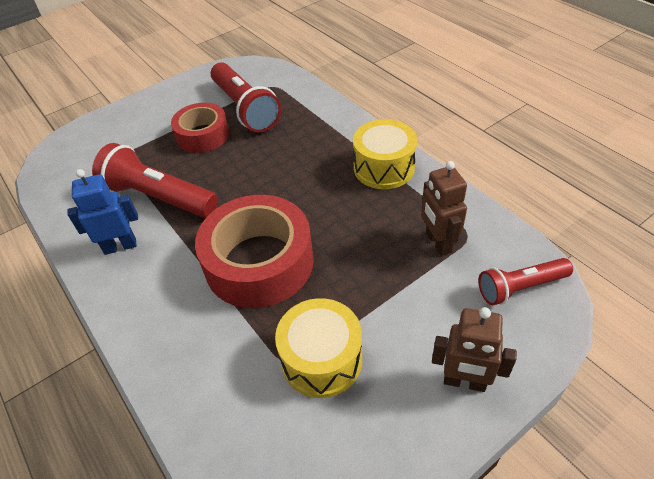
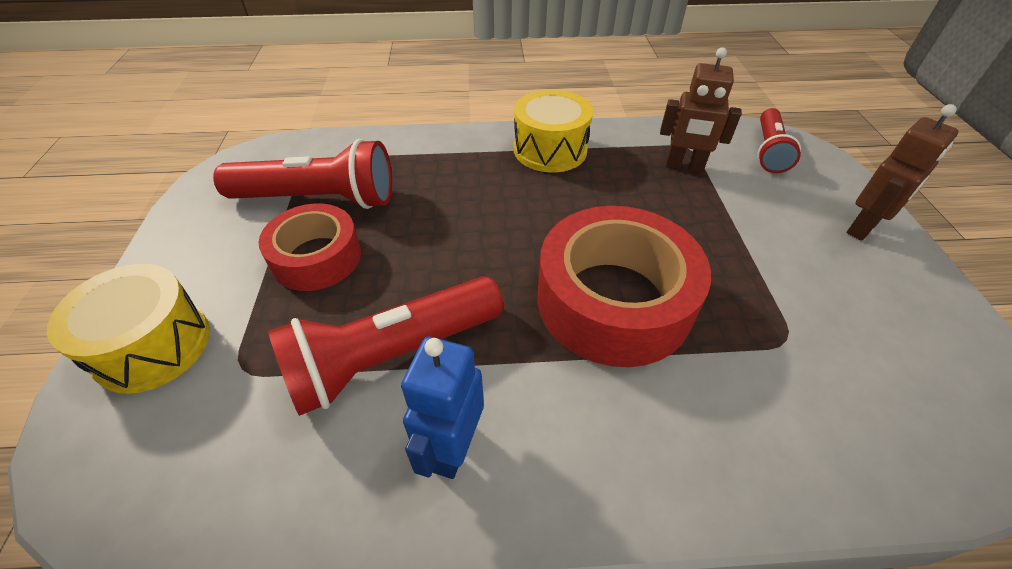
camera: 60 degrees left, 0 degrees up
(321, 359) = (796, 310): yellow drum -> yellow drum (153, 346)

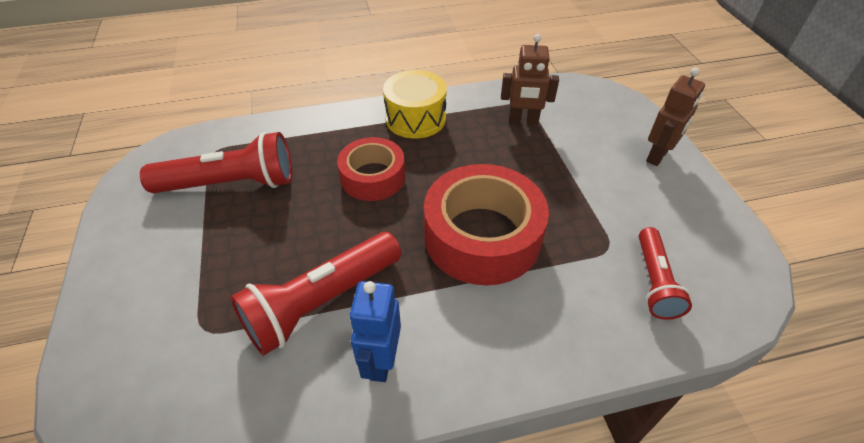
camera: 10 degrees left, 0 degrees up
(153, 346) = (125, 323): yellow drum -> none
(316, 257) = (242, 233): red tape -> red tape (373, 177)
(769, 151) = (586, 100): red flashlight -> red flashlight (654, 281)

